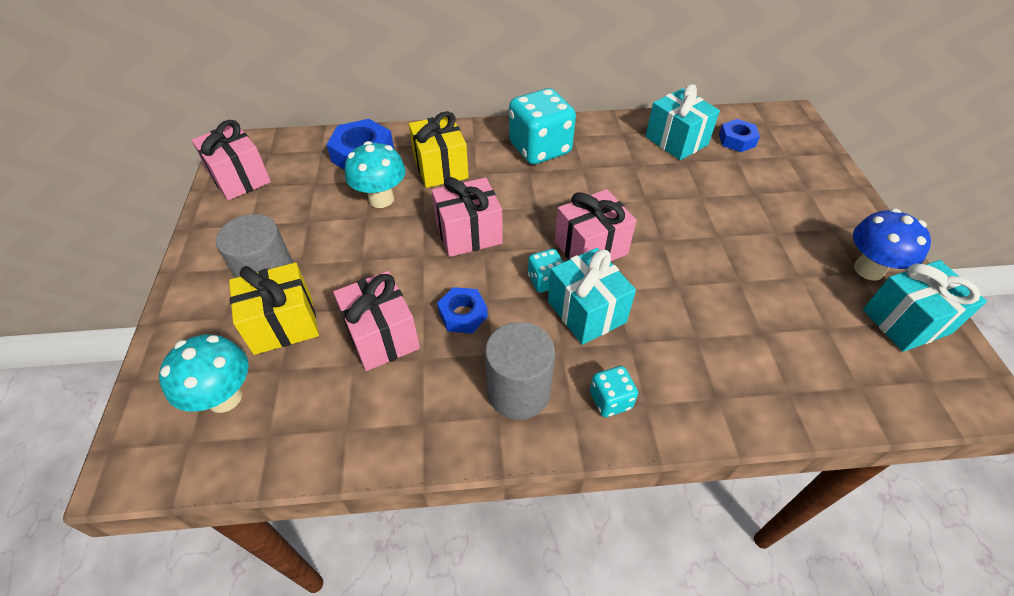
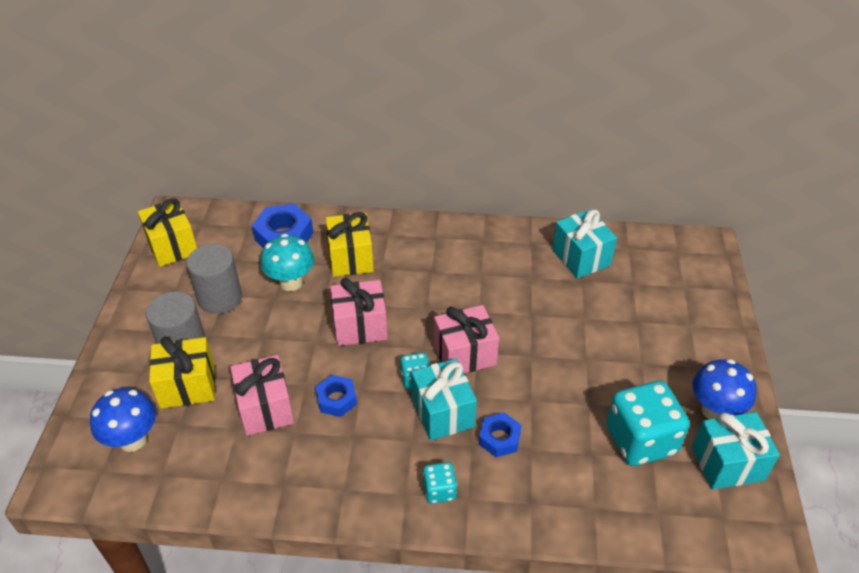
camera: 10 degrees right, 5 degrees down
(225, 397) = (133, 440): turquoise mushroom -> blue mushroom
(240, 178) = (172, 246): pink gift -> yellow gift
(518, 392) = (365, 472): grey cylinder -> grey cylinder (220, 298)
(540, 148) = (447, 250): turquoise dice -> turquoise dice (640, 440)
(737, 140) = (641, 264): blue nut -> blue nut (499, 438)

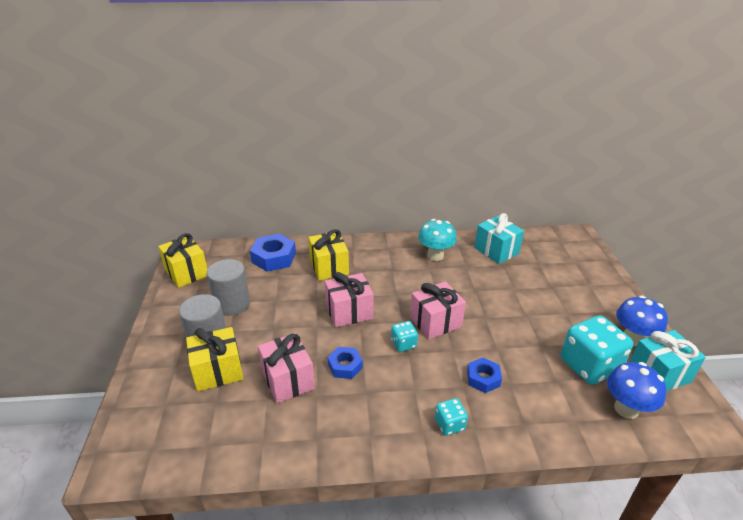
camera: 10 degrees left, 10 degrees down
(133, 440) = (177, 420): blue mushroom -> blue mushroom (626, 409)
(291, 282) = (287, 288): turquoise mushroom -> turquoise mushroom (435, 256)
(443, 412) = (432, 365): turquoise gift -> none

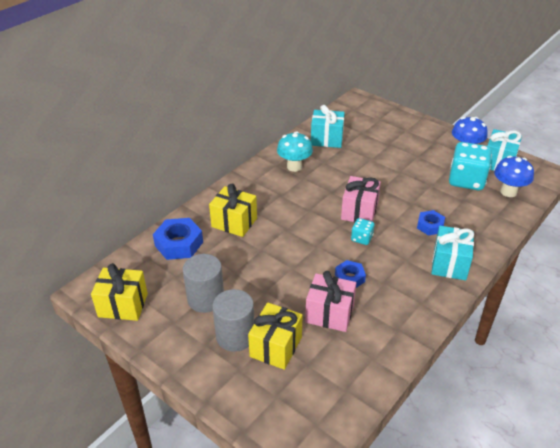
camera: 45 degrees left, 5 degrees up
(349, 312) = (298, 243): pink gift -> none
(449, 424) = (449, 264): turquoise dice -> turquoise gift

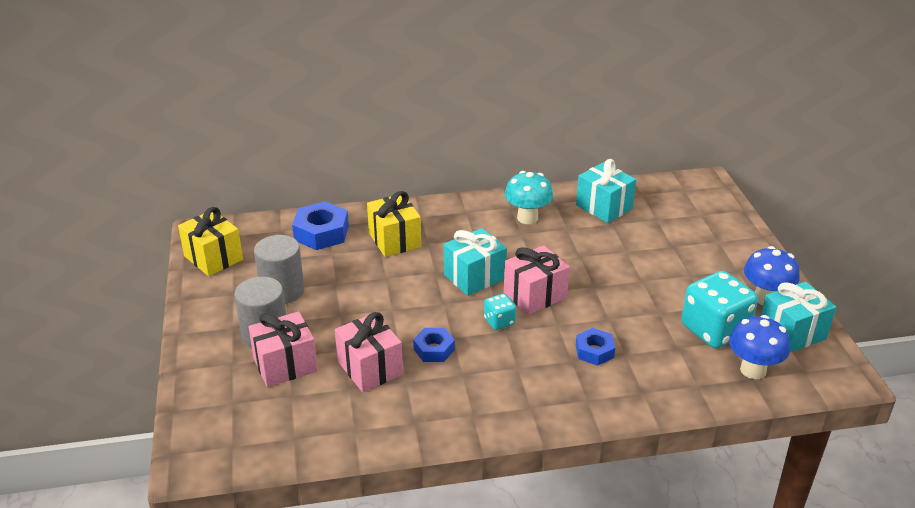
camera: 40 degrees right, 5 degrees down
(276, 347) = (285, 365): yellow gift -> pink gift
(449, 264) = (560, 399): turquoise gift -> turquoise gift (474, 277)

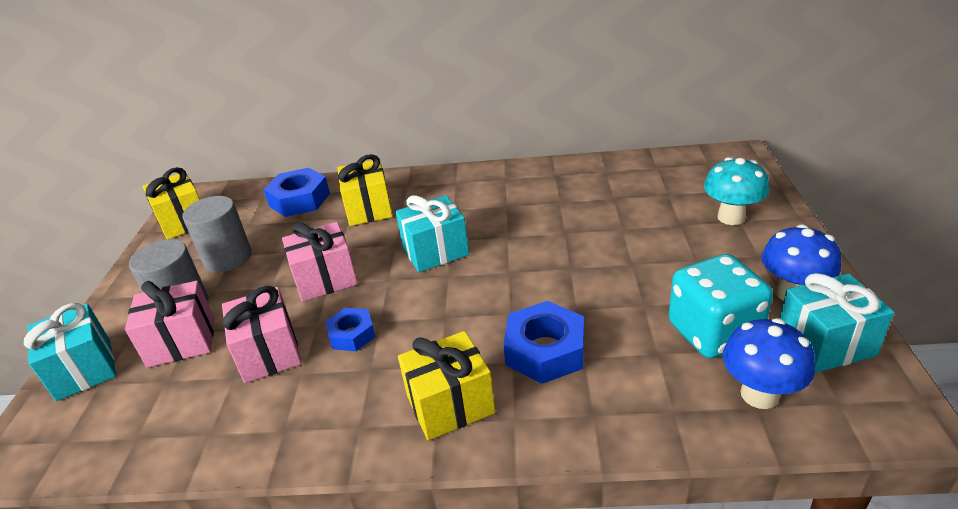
camera: 15 degrees right, 0 degrees up
(499, 321) = (442, 305): turquoise dice -> none
(527, 218) = (519, 190): turquoise mushroom -> turquoise mushroom (731, 217)
(535, 295) = (496, 275): pink gift -> pink gift (325, 279)
(536, 394) = (450, 404): none -> yellow gift
(594, 351) = (545, 350): blue nut -> blue nut, size x1.63
(604, 207) = (609, 180): turquoise gift -> turquoise gift (84, 369)

